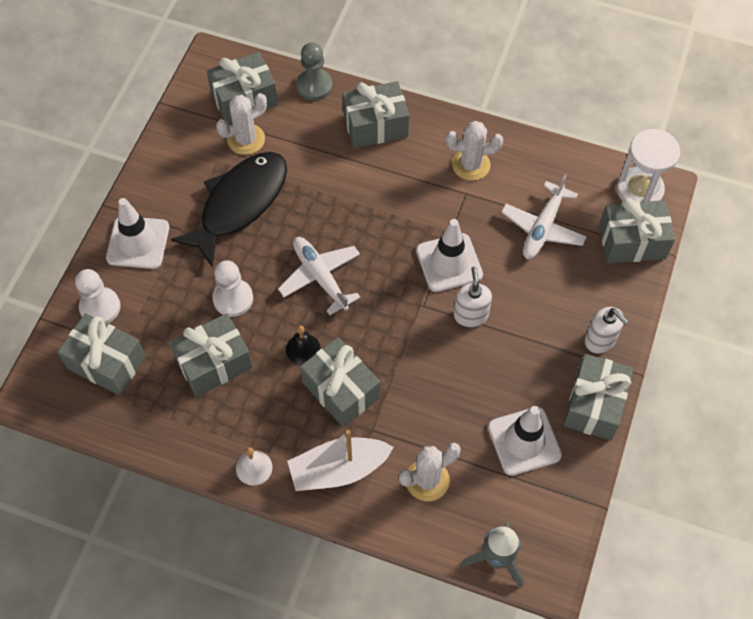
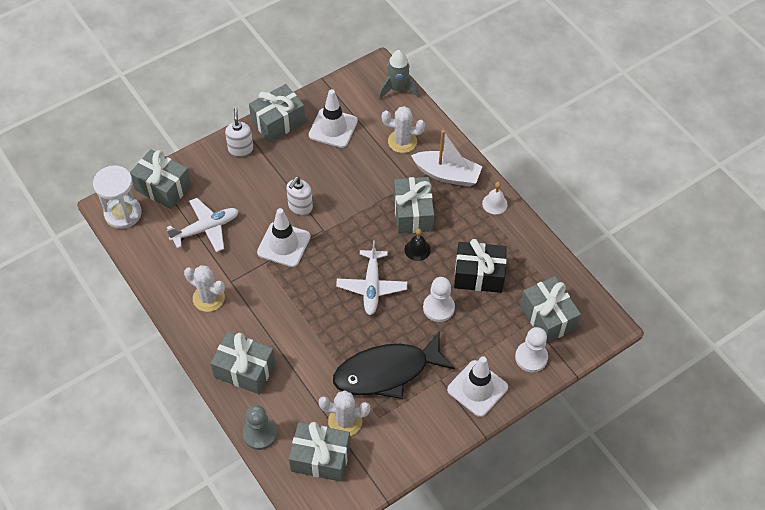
camera: 145 degrees left, 5 degrees down
(214, 363) = (478, 275): grey gift -> black gift

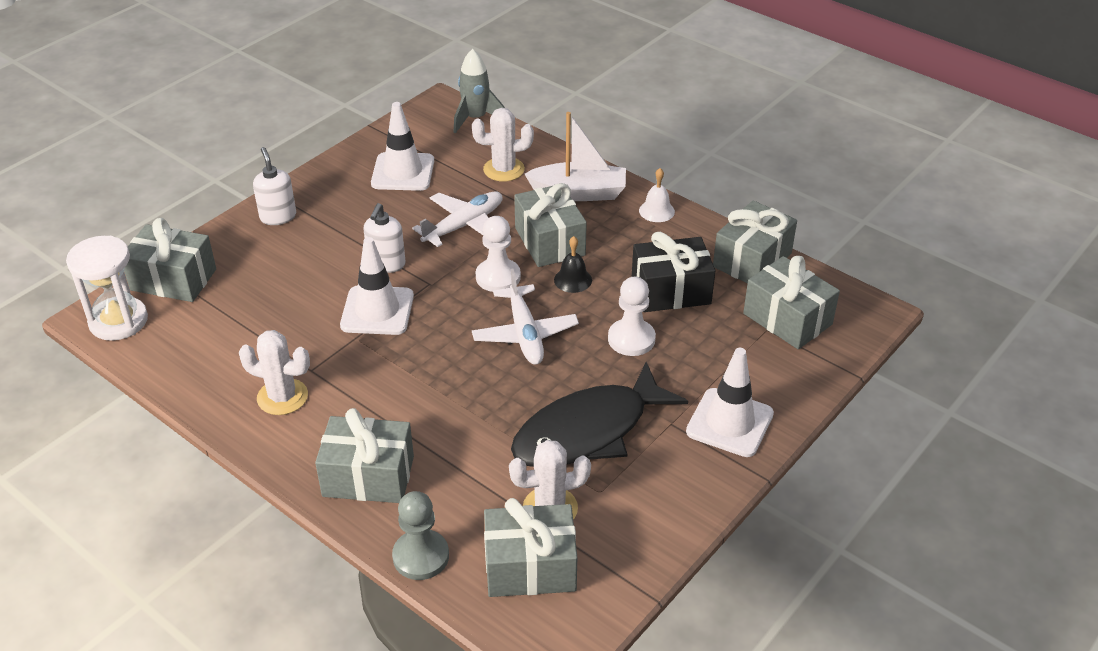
camera: 15 degrees left, 15 degrees down
(206, 229) = (253, 315): white plane -> white plane (464, 225)
(278, 122) = (323, 179): grey gift -> grey gift (752, 260)
(531, 357) = (788, 369): white pawn -> white pawn (498, 277)

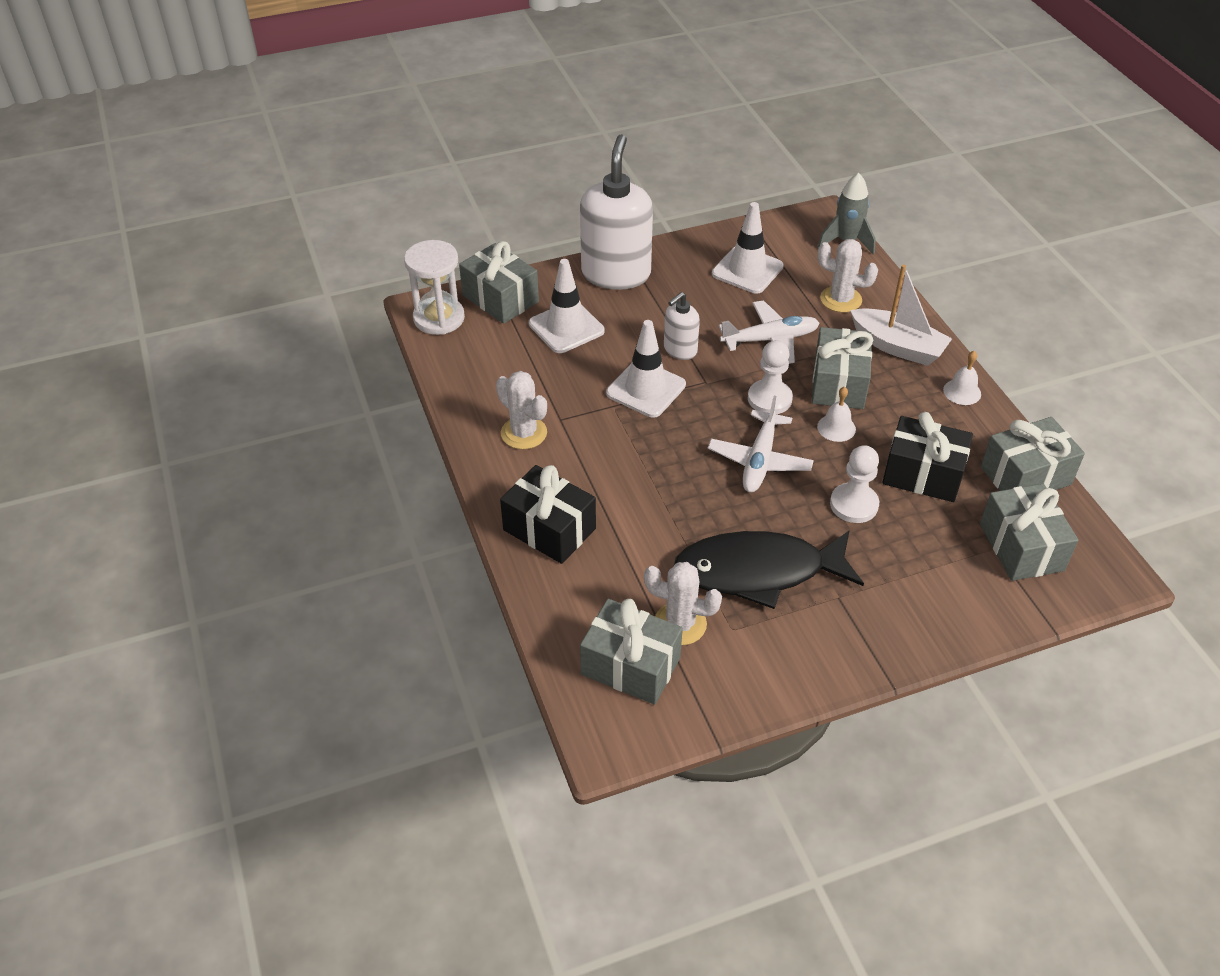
camera: 30 degrees right, 5 degrees up
(278, 216) = (616, 273): white soap dispenser -> white soap dispenser, size x2.01
(368, 476) = (549, 529): grey gift -> black gift
(421, 556) = (548, 615): grey pawn -> none
(573, 280) = (836, 427): black bell -> white bell
(729, 423) = (894, 621): white traffic cone -> white traffic cone (566, 327)

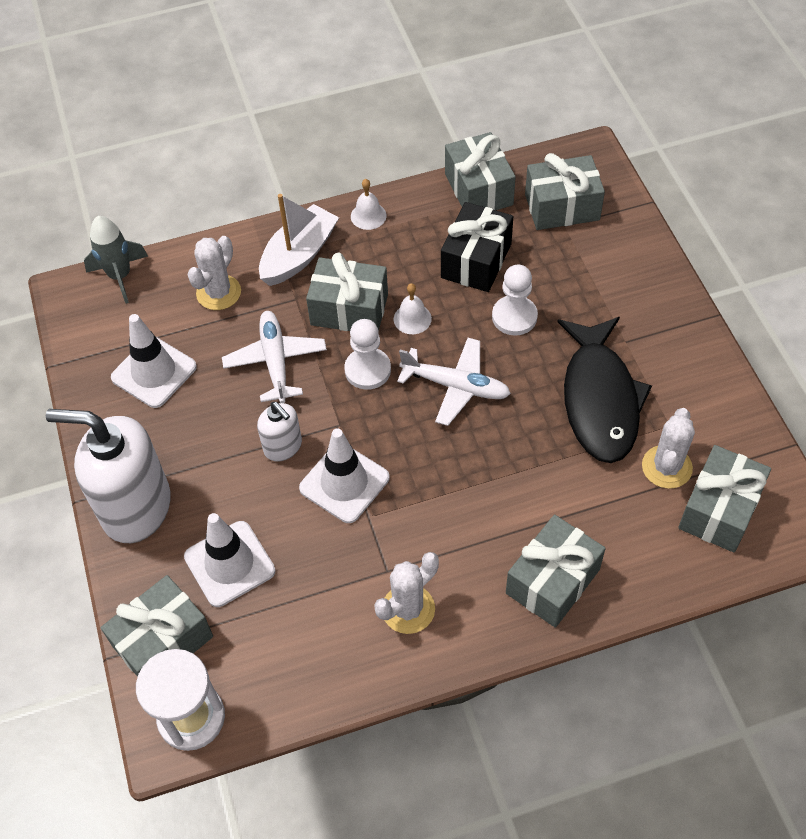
camera: 85 degrees left, 10 degrees up
(549, 529) = (552, 581): black gift -> grey gift

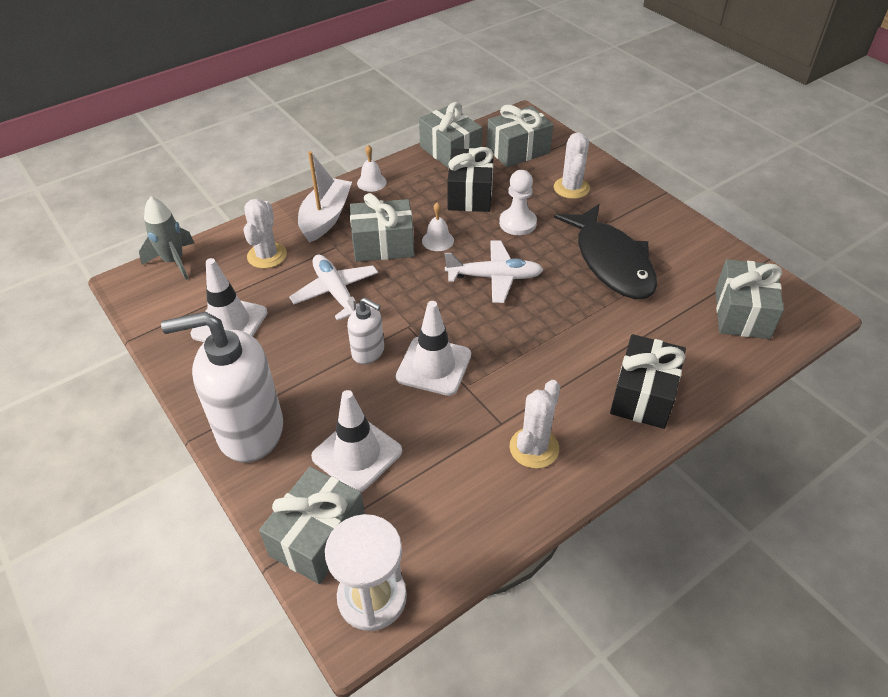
camera: 20 degrees left, 10 degrees down
(367, 370) = (417, 282): white pawn -> none
(552, 581) = (643, 395): grey gift -> black gift
(666, 467) = (686, 294): white cactus -> white cactus (571, 188)

